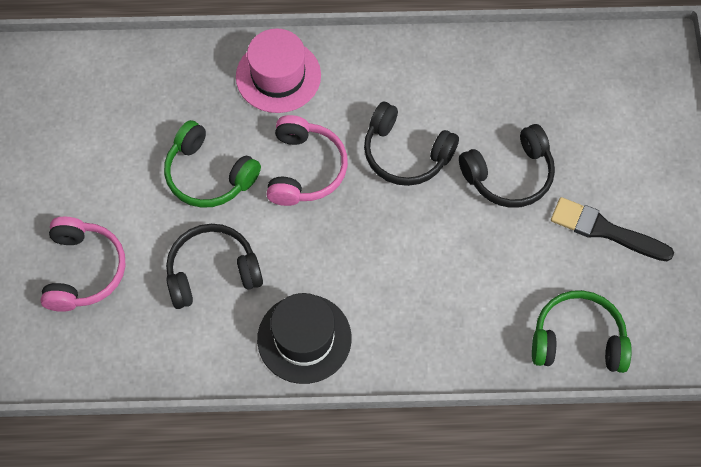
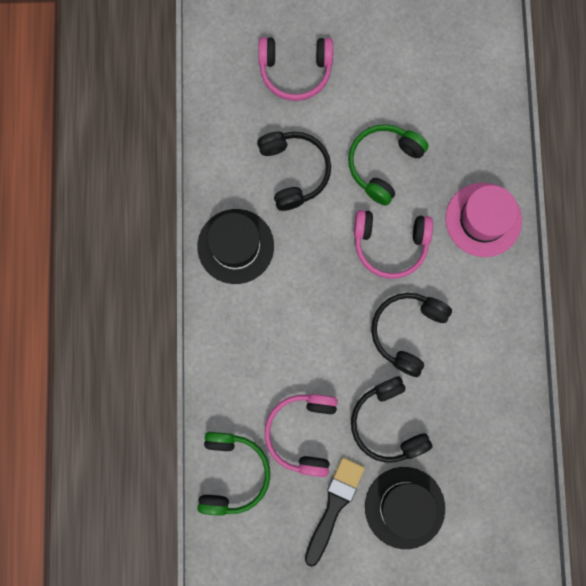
camera: 90 degrees right, 15 degrees up
(525, 262) = (303, 433): none -> pink headphones
(599, 160) = (404, 507): none -> black hat

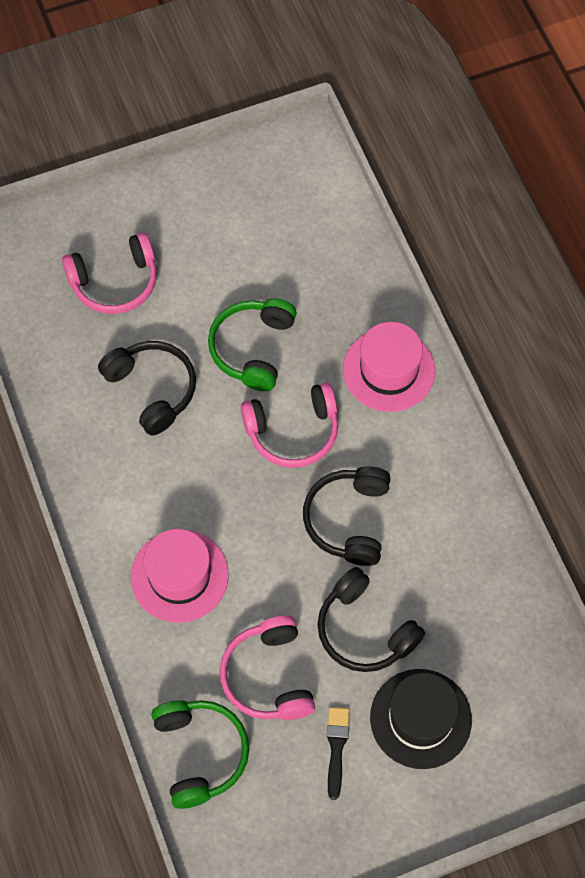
camera: 20 degrees left, 15 degrees down
(235, 246) = (112, 494): black hat -> none
(263, 330) = (179, 576): none -> pink hat
(334, 506) = (336, 747): black brush -> black brush, size x0.65

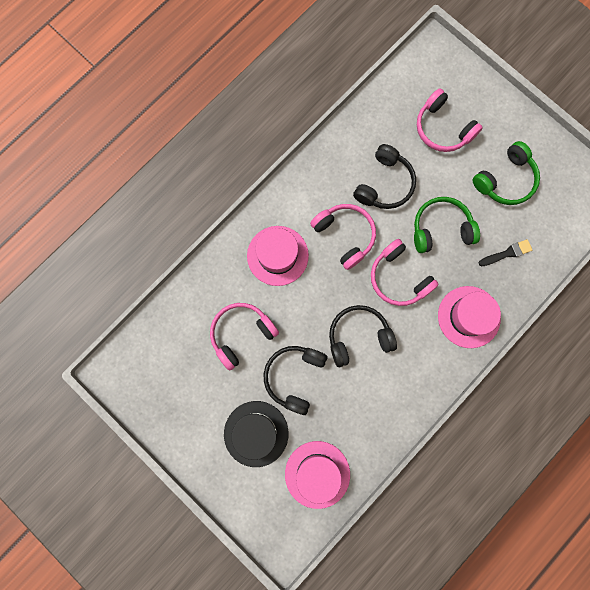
camera: 65 degrees right, 15 degrees up
(198, 473) = (345, 236): none -> pink headphones
(200, 753) = (180, 317): green headphones -> green headphones (505, 180)
(336, 747) = (217, 392): black brush -> black brush (507, 253)
(513, 659) = (317, 474): none -> pink hat

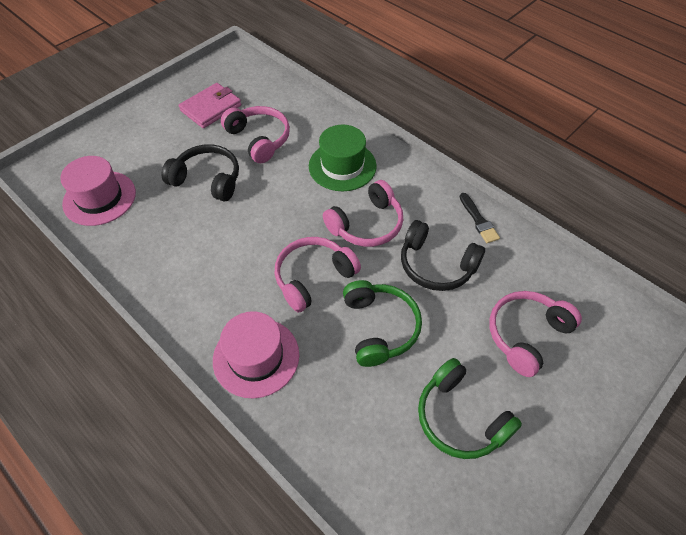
camera: 90 degrees right, 25 degrees down
(195, 387) = (211, 108): none -> pink wallet
(256, 433) = (155, 150): black hat -> none
(277, 255) = (342, 166): pink hat -> green hat
(358, 336) = (244, 236): black headphones -> none
(507, 253) = (346, 414): black brush -> black brush (478, 220)

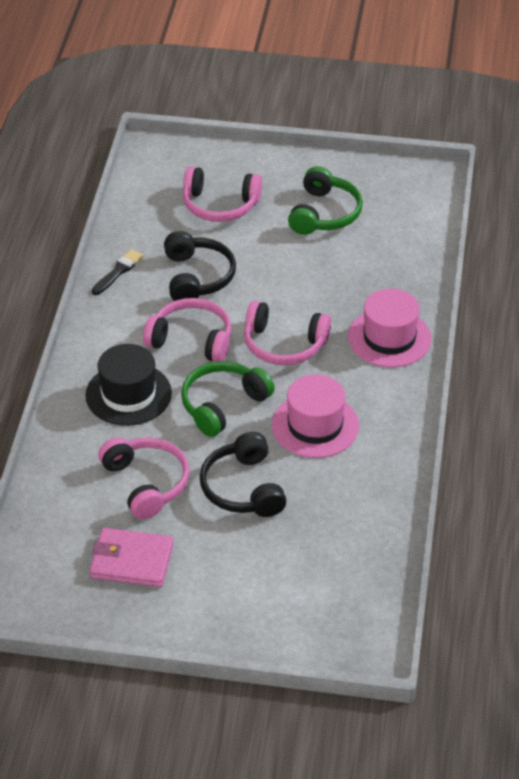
camera: 125 degrees left, 10 degrees down
(99, 198) = (348, 559): pink hat -> pink hat (315, 425)
(259, 139) = (146, 483): pink headphones -> pink headphones turned 135 degrees clockwise
(342, 166) = (128, 394): green hat -> black hat
(379, 327) = (292, 283): green headphones -> green headphones (223, 405)

